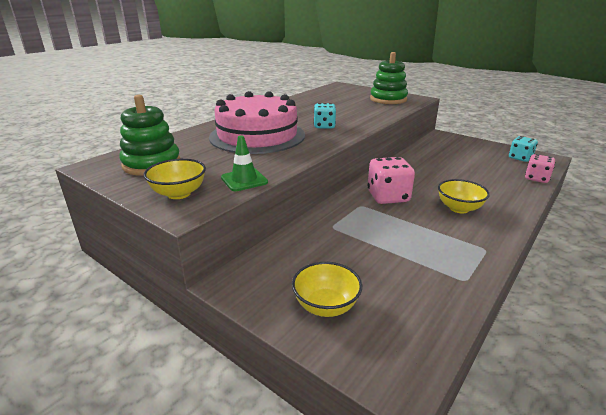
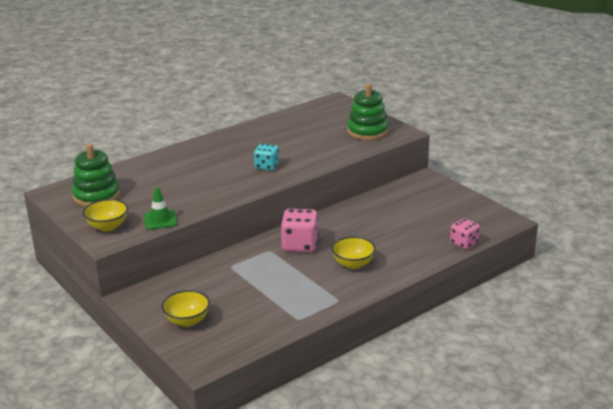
camera: 15 degrees right, 0 degrees up
(257, 136) = (197, 172): pink cake -> none
(520, 158) = (477, 218): turquoise dice -> none

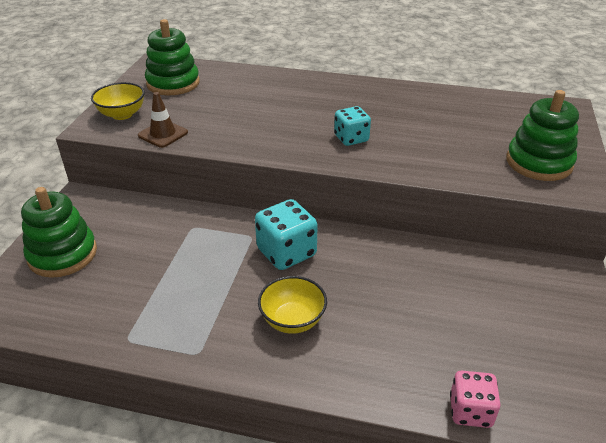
camera: 50 degrees right, 10 degrees up
(160, 220) = (163, 134): green traffic cone -> brown traffic cone
(187, 321) = (62, 254): yellow bowl -> green stacking toy
(300, 245) = (286, 252): pink dice -> turquoise dice

